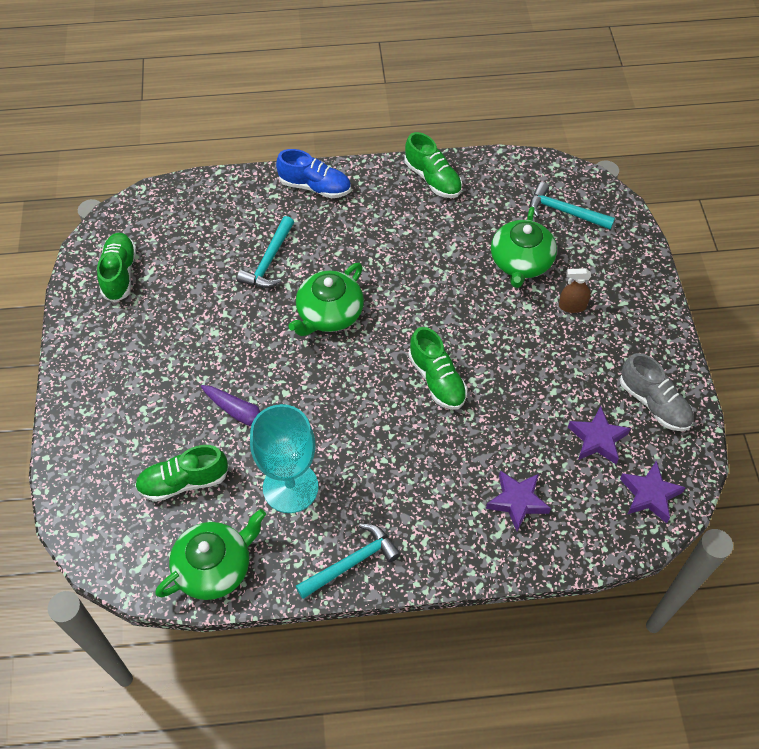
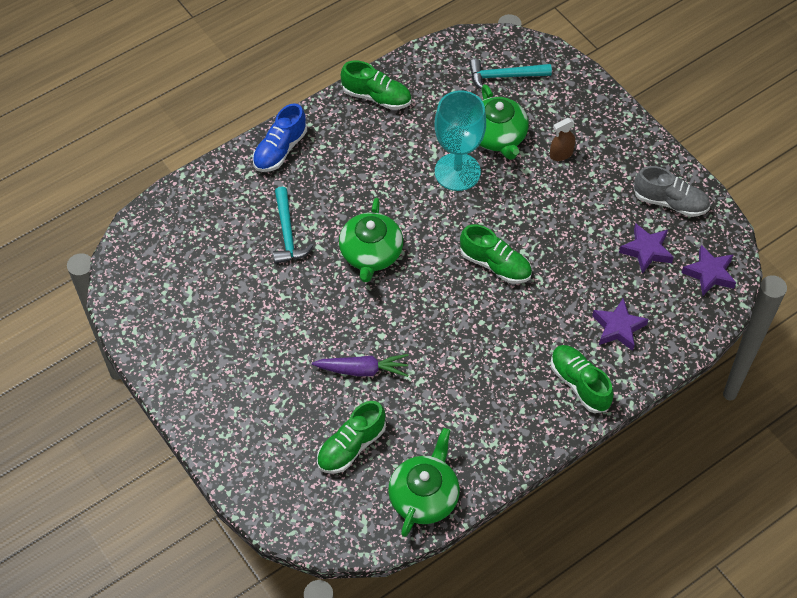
camera: 30 degrees left, 0 degrees up
(120, 273) = (163, 306): green shoe -> green shoe (579, 384)
(290, 487) = (439, 406): turquoise goblet -> turquoise goblet (457, 172)
(315, 187) = (280, 150): blue shoe -> blue shoe turned 135 degrees clockwise
(352, 562) = (527, 437): turquoise hammer -> none

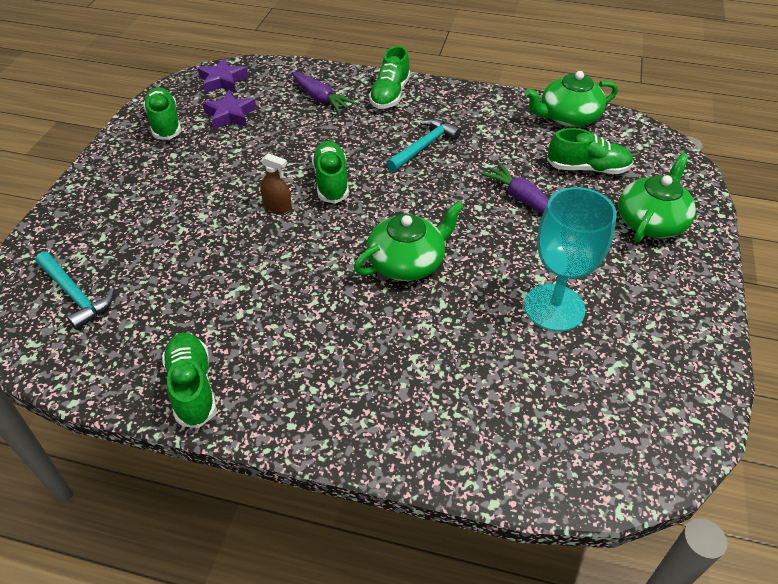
camera: 130 degrees left, 10 degrees down
(280, 150) = (356, 426): blue shoe -> none
(287, 233) = (456, 339): turquoise hammer -> turquoise hammer (424, 146)
(457, 172) = (247, 259): turquoise goblet -> turquoise goblet (554, 307)
(497, 136) = (172, 256): green teapot -> green teapot (651, 222)
(561, 154) = (160, 204): brown spray bottle -> brown spray bottle (277, 206)
(618, 328) = (320, 98): purple star -> purple carrot
(670, 202) = (165, 123): grey shoe -> green shoe

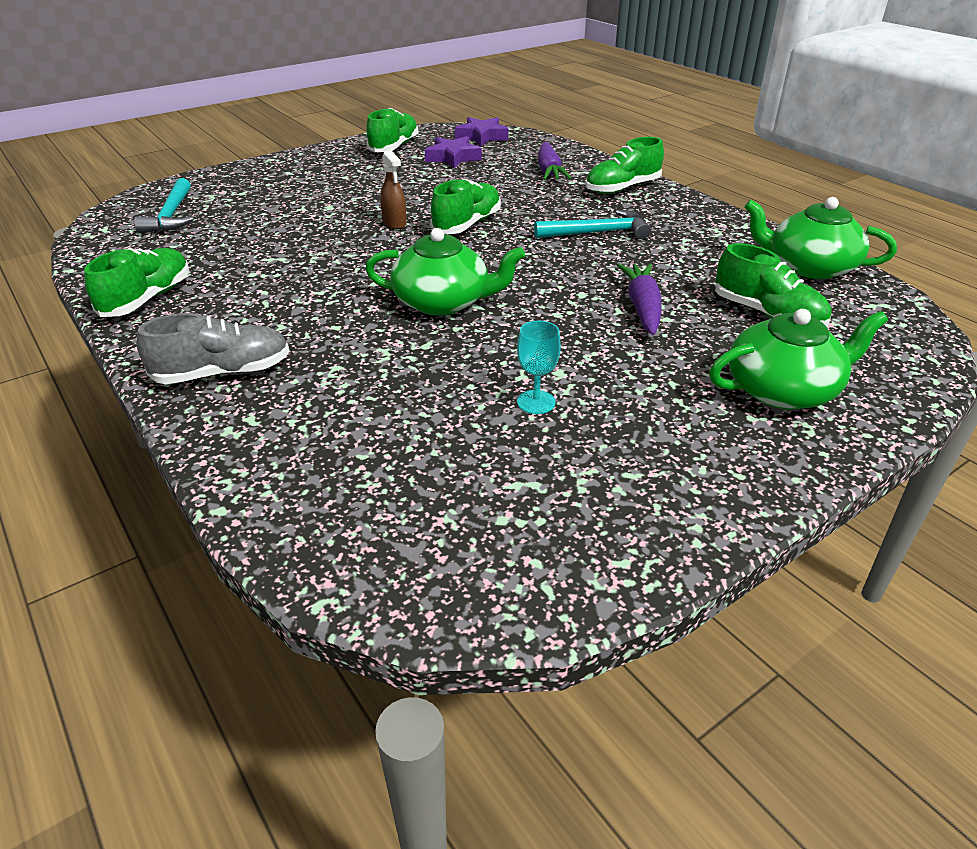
camera: 40 degrees right, 10 degrees down
(349, 411) = (223, 373): none -> grey shoe
(554, 307) = (536, 402): turquoise goblet -> turquoise goblet, size x0.45

